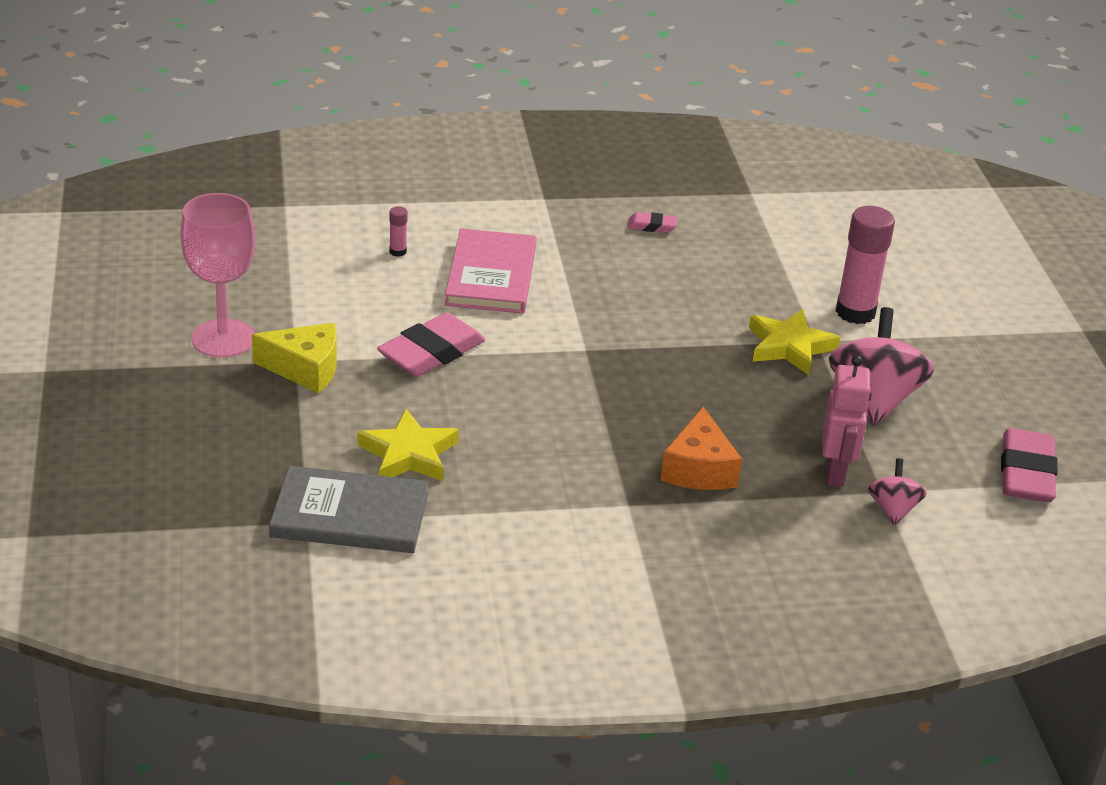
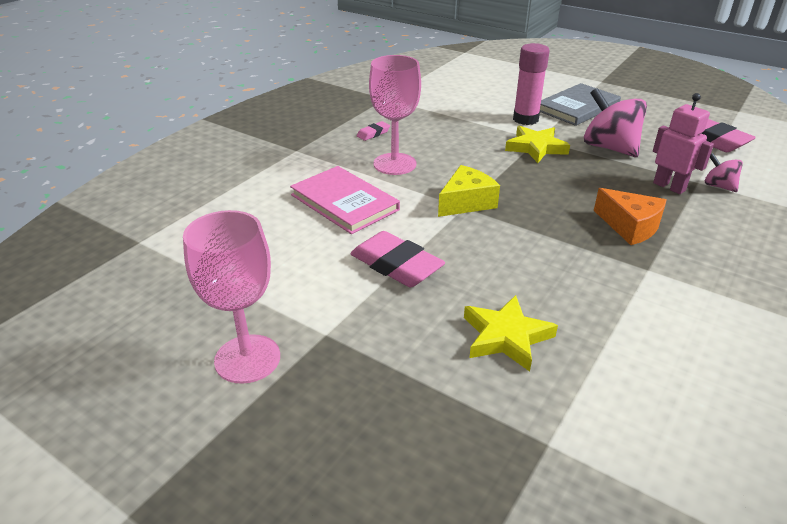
camera: 45 degrees left, 0 degrees up
(305, 369) = (342, 334): yellow cheese -> yellow cheese (466, 202)
(350, 515) = (560, 411): grey book -> grey book (577, 107)
(398, 252) = (266, 223): pink glue stick -> none
(431, 353) = (396, 265): pink eraser -> pink eraser turned 45 degrees counterclockwise
(607, 270) = (394, 164): none -> pink goblet

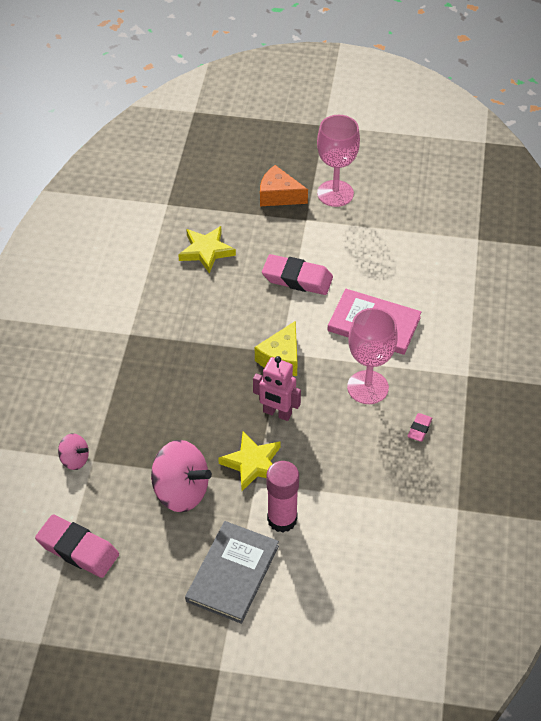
camera: 155 degrees right, 15 degrees up
(630, 226) = (147, 375): orange cheese -> orange cheese (278, 195)
(669, 187) = (118, 442): pink robot -> pink robot (277, 413)

